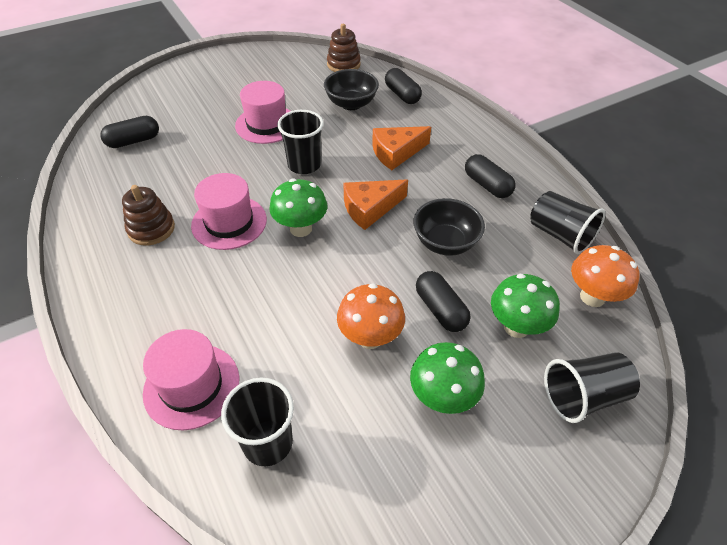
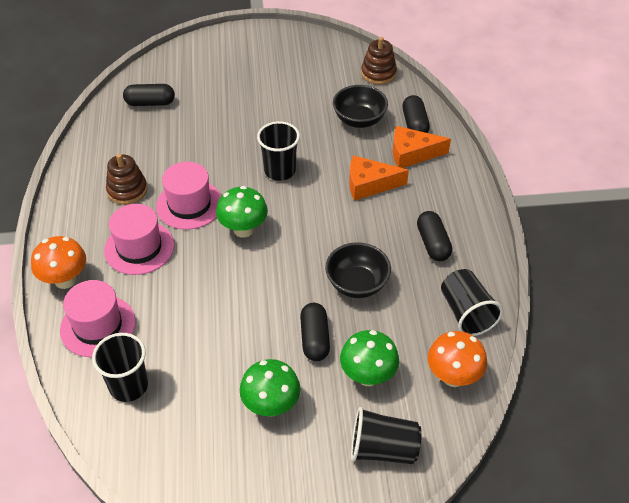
camera: 25 degrees right, 0 degrees up
(266, 124) = (269, 119): pink hat -> pink hat (139, 248)
(370, 208) = (312, 231): orange cheese -> orange cheese (412, 154)
(370, 337) = (245, 340): orange mushroom -> orange mushroom (65, 280)

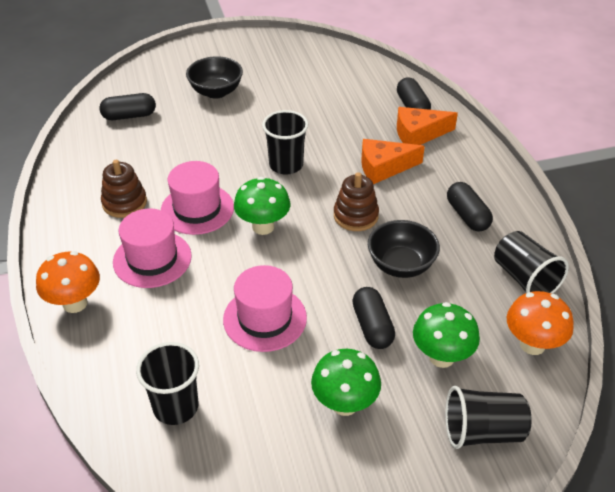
camera: 10 degrees left, 5 degrees down
(98, 326) = (124, 347): pink hat -> pink hat (265, 318)
(359, 120) = (354, 109): black bowl -> black bowl (216, 92)
(378, 73) = (361, 65): brown stacking toy -> brown stacking toy (355, 216)

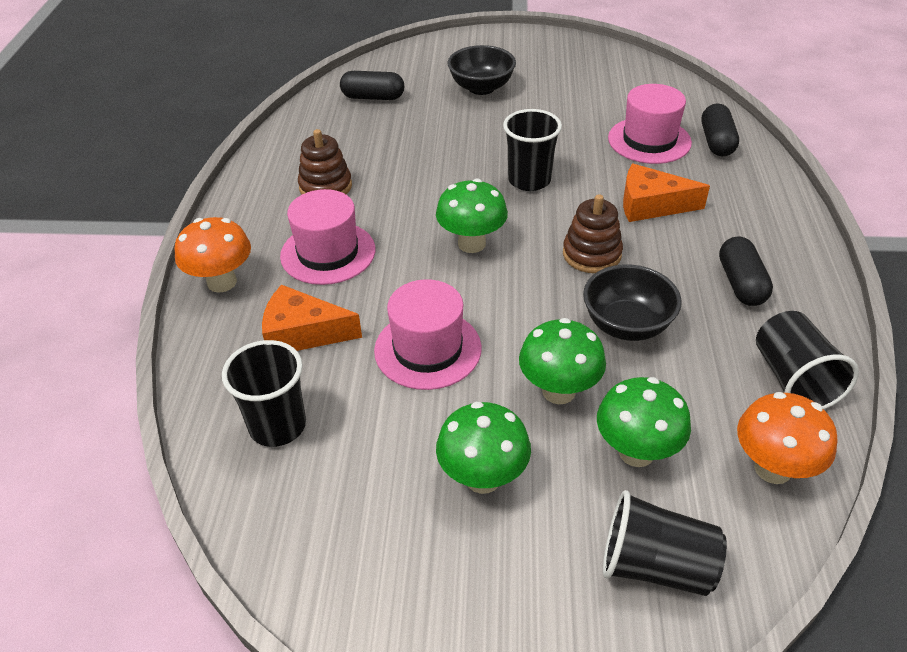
camera: 20 degrees right, 0 degrees up
(197, 209) = (403, 209): pink hat -> pink hat (649, 140)
(372, 326) = (559, 391): black capsule -> green mushroom
(418, 134) = (712, 174): orange cheese -> orange cheese (303, 333)

